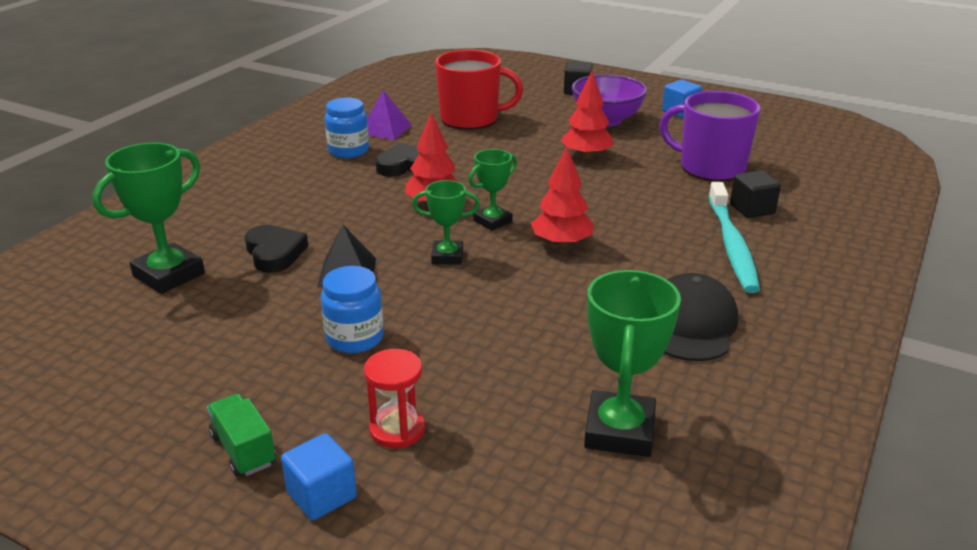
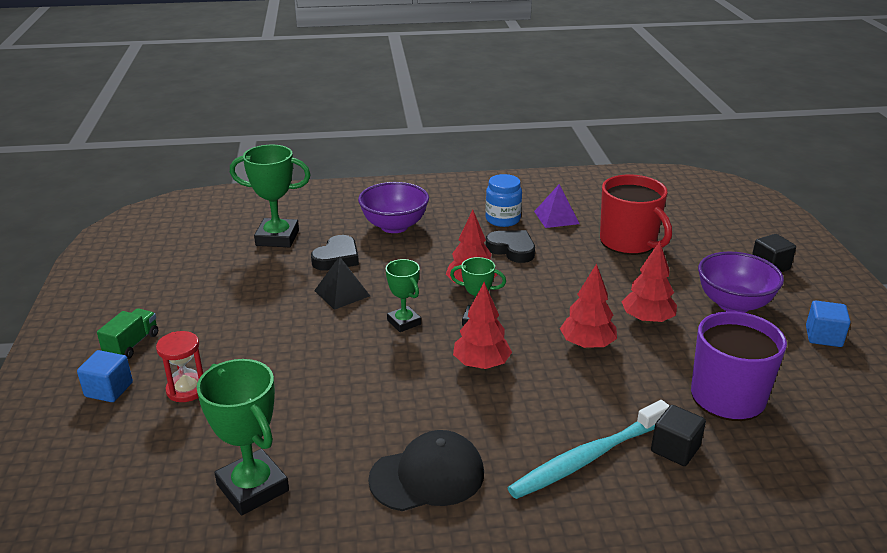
camera: 55 degrees right, 0 degrees up
(267, 203) = (394, 226): none -> purple bowl
(355, 338) = (269, 331): blue jar -> none
(590, 190) = (587, 345): none -> red tree
(619, 431) = (252, 487): green trophy -> green trophy turned 75 degrees clockwise

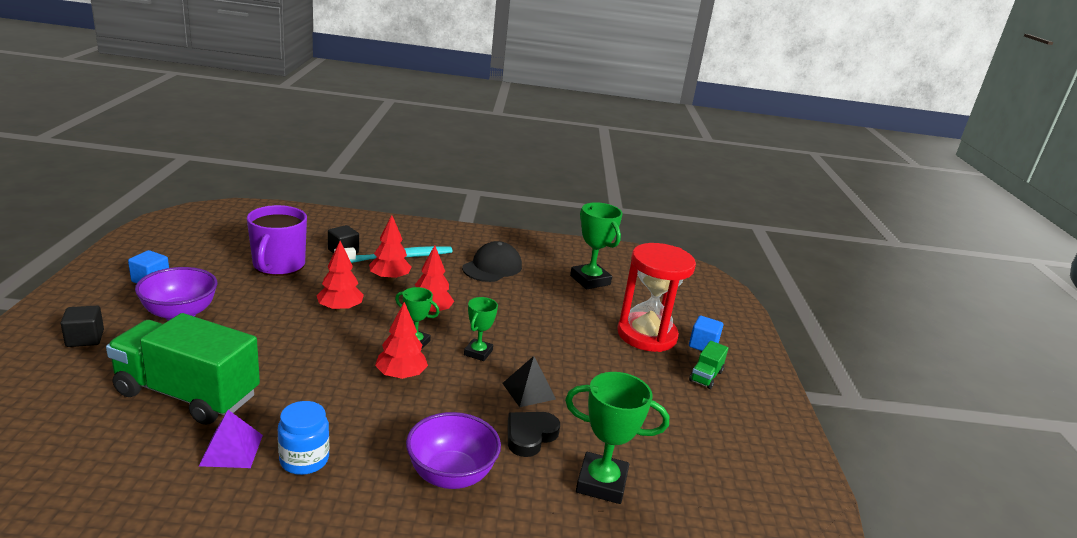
camera: 175 degrees left, 5 degrees down
(187, 389) = (646, 335): red hourglass -> red hourglass, size x2.09
(404, 322) = (478, 353): green trophy -> green trophy turned 45 degrees clockwise
(427, 476) = (492, 267): black cap -> black cap turned 135 degrees clockwise
(512, 249) = (329, 410): black heart -> none
(629, 242) = (187, 394): red mug -> green truck
(647, 319) = (271, 316): red tree -> red tree (389, 278)

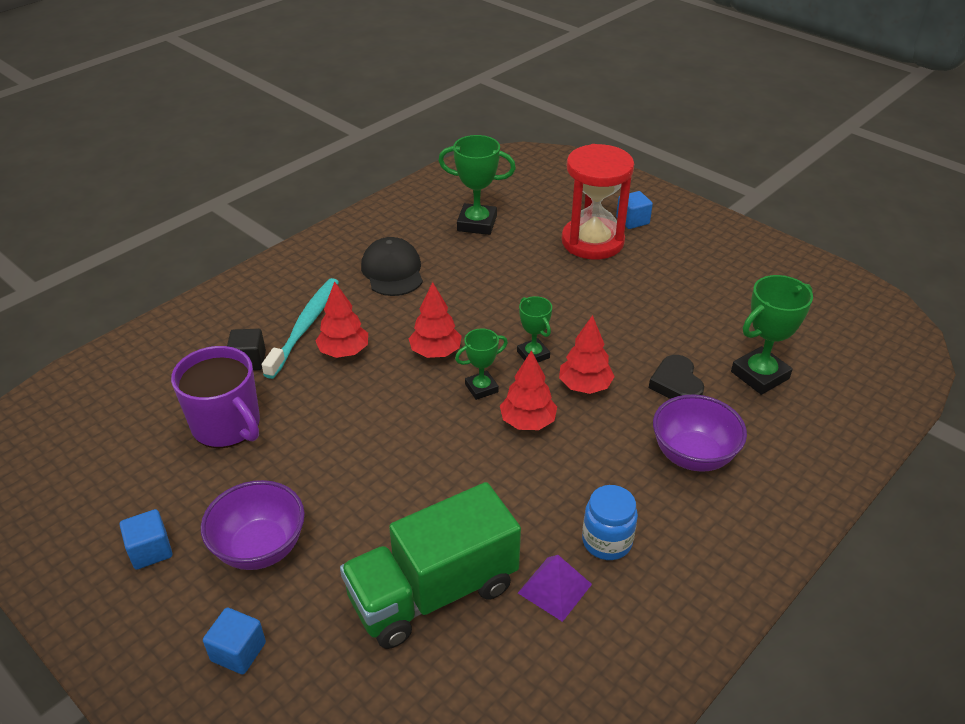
camera: 45 degrees left, 15 degrees up
(85, 338) = (238, 651): black cube -> blue cube
(340, 309) = (370, 414): red tree -> red tree (585, 386)
(529, 391) = (615, 353): black pyramid -> none
(705, 376) = (674, 245): green truck -> none

